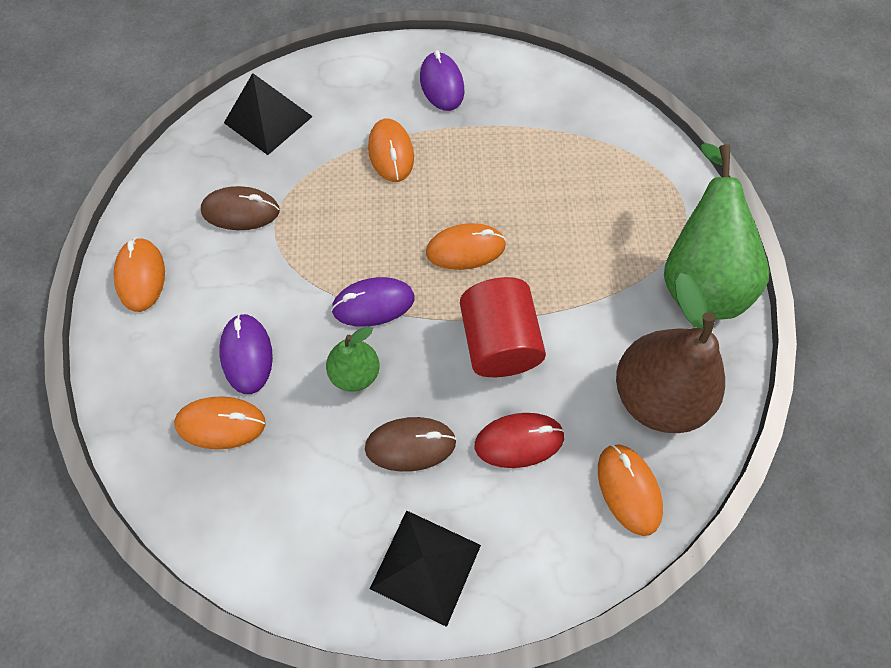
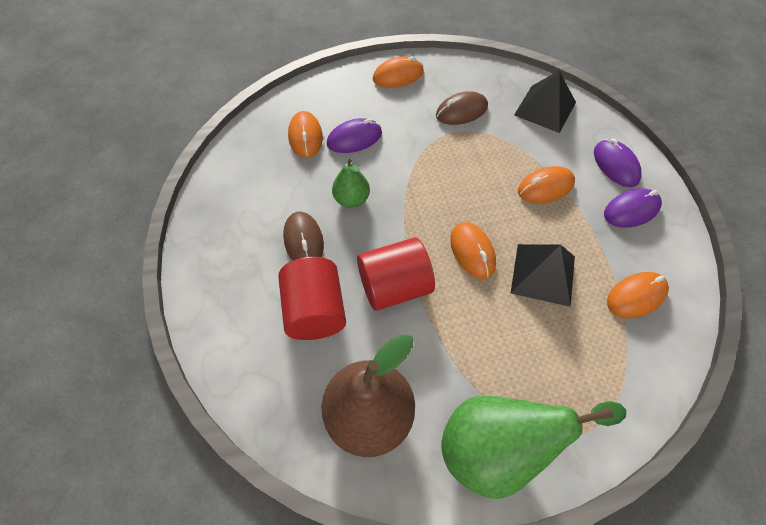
camera: 80 degrees right, 5 degrees down
(241, 211) = (461, 111): brown mouse -> brown mouse turned 75 degrees clockwise
(373, 304) = (408, 200): purple mouse -> purple mouse (615, 165)
(425, 566) = (220, 263): black pyramid -> black pyramid (543, 274)
(519, 441) = (315, 311): red mouse -> red cylinder
(628, 489) = (284, 397): orange mouse -> orange mouse (636, 296)

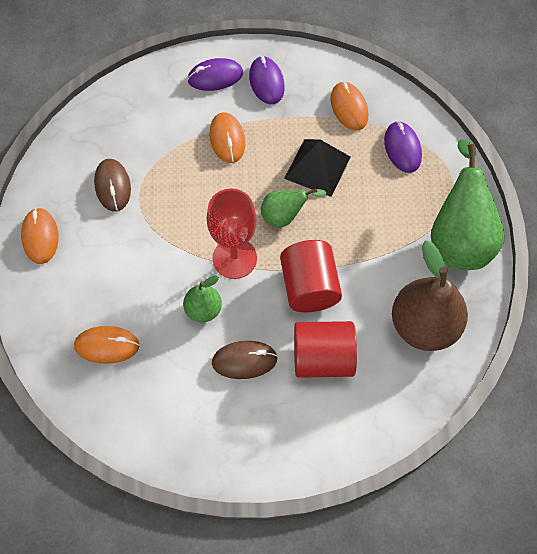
camera: 80 degrees left, 5 degrees up
(354, 138) = (123, 296): purple mouse -> purple mouse (402, 148)
(411, 215) = (234, 258): none -> red goblet
(472, 252) = (285, 216): orange mouse -> green pear
(545, 108) = (130, 111): black pyramid -> none

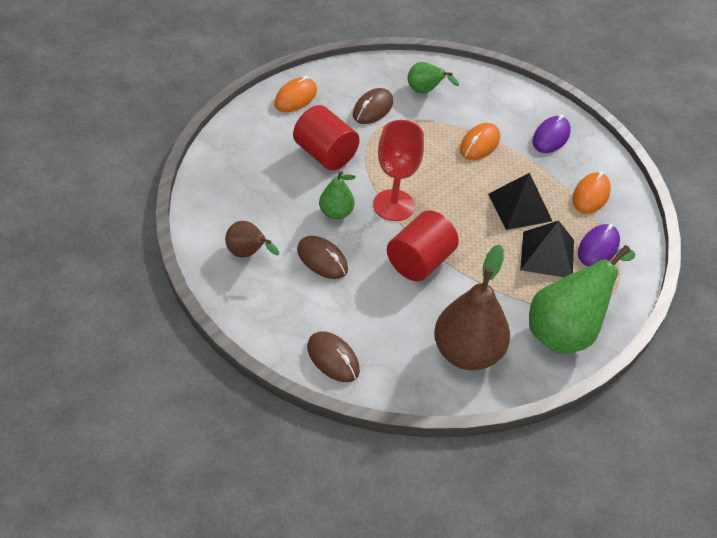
camera: 45 degrees right, 15 degrees down
(107, 346) = (255, 179): orange mouse -> none
(187, 416) = (248, 254): none -> brown pear
(215, 77) = (519, 108): purple mouse -> none
(285, 216) = (459, 213): green pear -> green pear (425, 91)
(323, 358) = (373, 304): red cylinder -> red cylinder (325, 154)
(351, 432) = (333, 359): none -> brown mouse
(379, 189) = (547, 254): none -> black pyramid

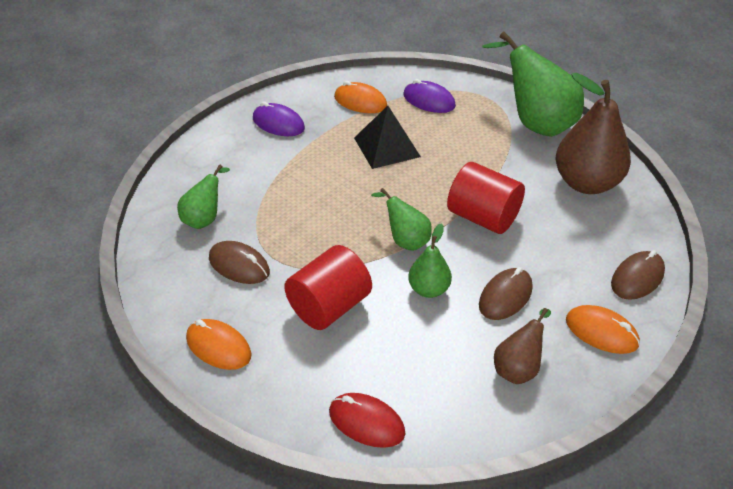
camera: 90 degrees left, 5 degrees down
(218, 165) = (366, 422): none -> red mouse
(393, 205) = (405, 240): red goblet -> green pear
(479, 144) = (295, 174): orange mouse -> orange mouse (601, 332)
(547, 254) = (446, 131): black pyramid -> none

